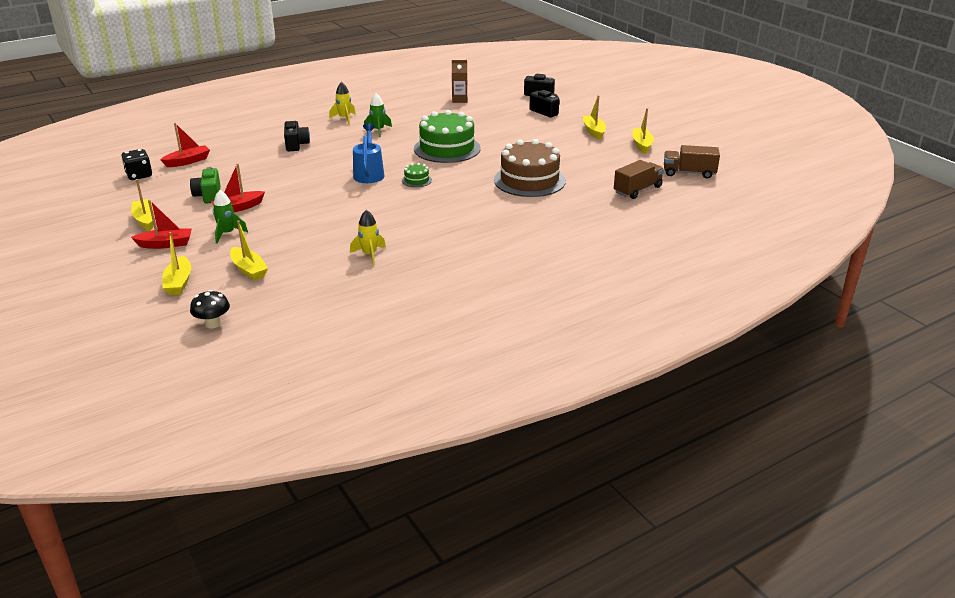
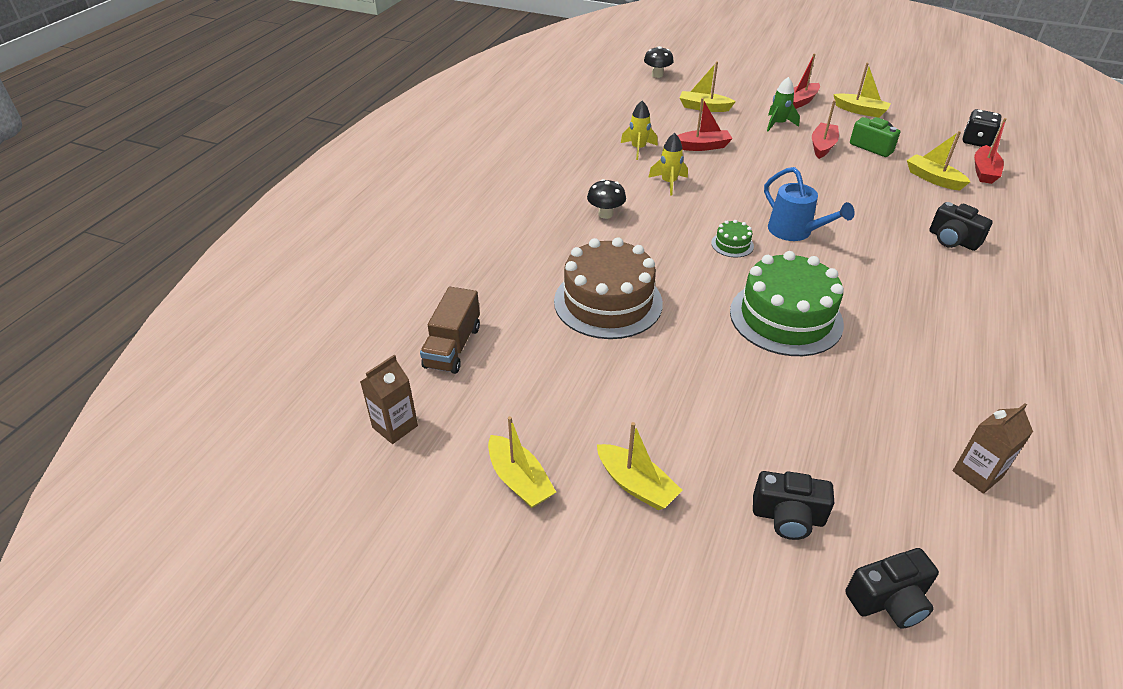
camera: 145 degrees right, 10 degrees up
(179, 283) = (730, 85): yellow boat -> yellow boat (933, 179)
(319, 238) = (702, 146): none -> red boat
(344, 118) = (1014, 318): yellow rocket -> yellow rocket (669, 183)
(378, 130) = (927, 313): green rocket -> none
(467, 220) = (605, 214): none -> black mushroom
(689, 173) = (395, 426): brown truck -> brown carton

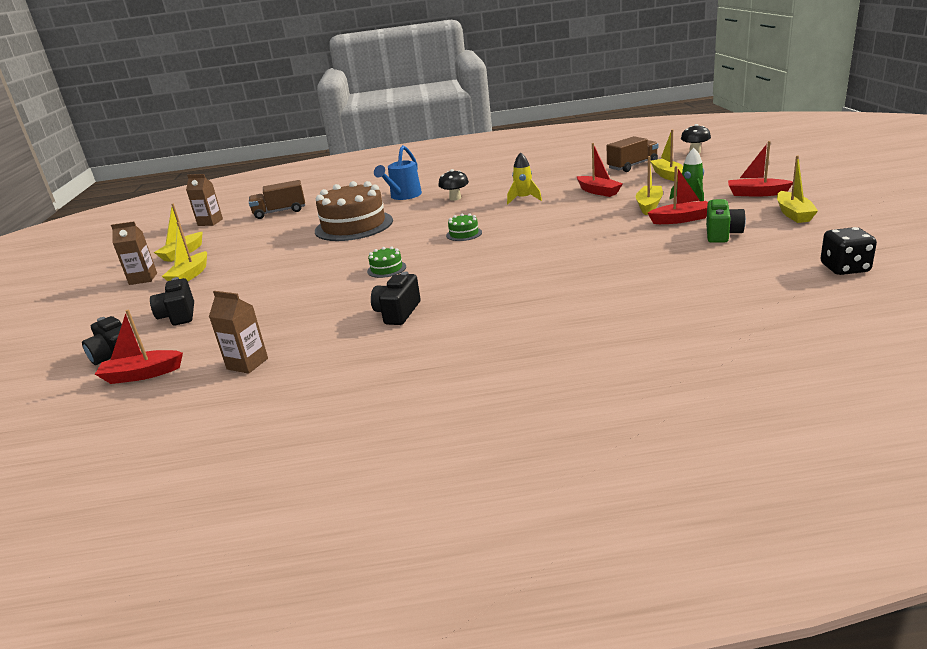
camera: 65 degrees right, 15 degrees down
(594, 543) = (143, 279): none -> brown carton
(638, 149) = (559, 180): yellow rocket -> none
(651, 108) = (632, 166): none -> brown truck
(785, 317) = (386, 269): green cake -> green cake, size x0.42
(795, 232) = (511, 245): blue watering can -> blue watering can (403, 196)
(933, 179) = (703, 267): yellow boat -> yellow boat (649, 205)
(952, 240) = (589, 297): black camera -> black camera (398, 313)
(984, 171) = (771, 284): red boat -> red boat (142, 374)

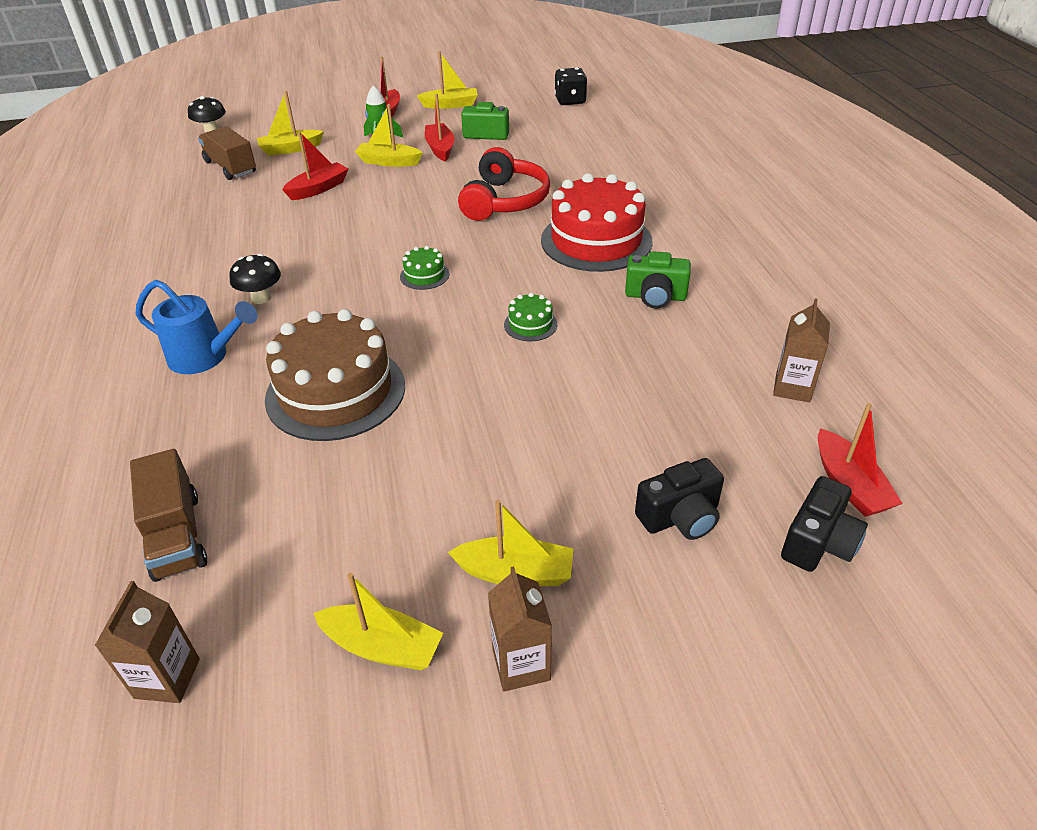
camera: 100 degrees left, 15 degrees up
(398, 313) = (655, 297): black camera -> green camera
(496, 288) = (596, 240): none -> red cake
(524, 199) = (309, 238): yellow rocket -> none
(574, 250) = (505, 201): none -> red headphones

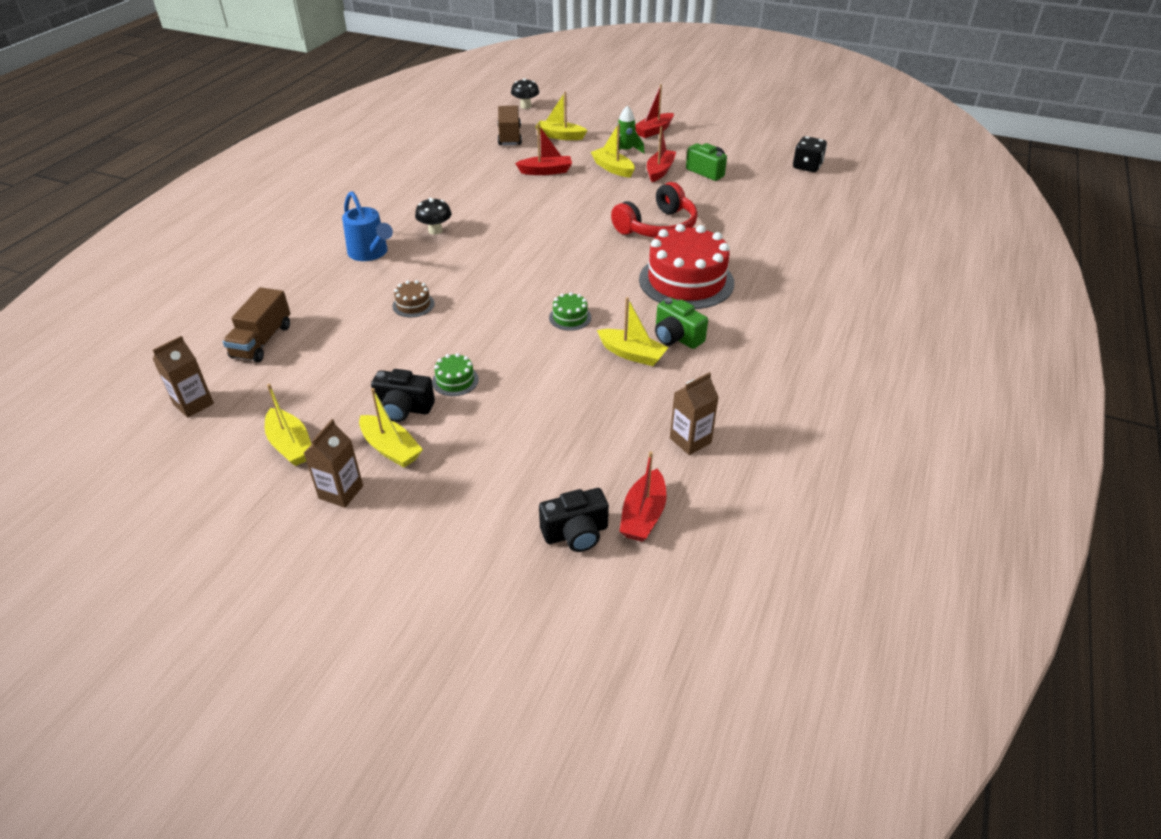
camera: 35 degrees right, 0 degrees up
(336, 392) = (413, 305): brown cake -> brown cake, size x0.42
(424, 275) = (543, 257): green cake -> green cake (455, 380)
(450, 105) = (708, 139): yellow boat -> yellow boat (632, 354)
(680, 517) = (513, 472): black camera -> black camera (403, 408)

